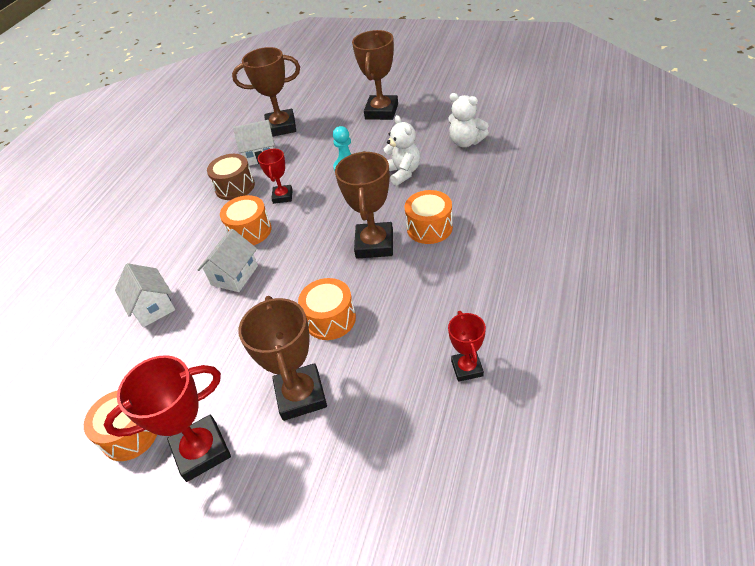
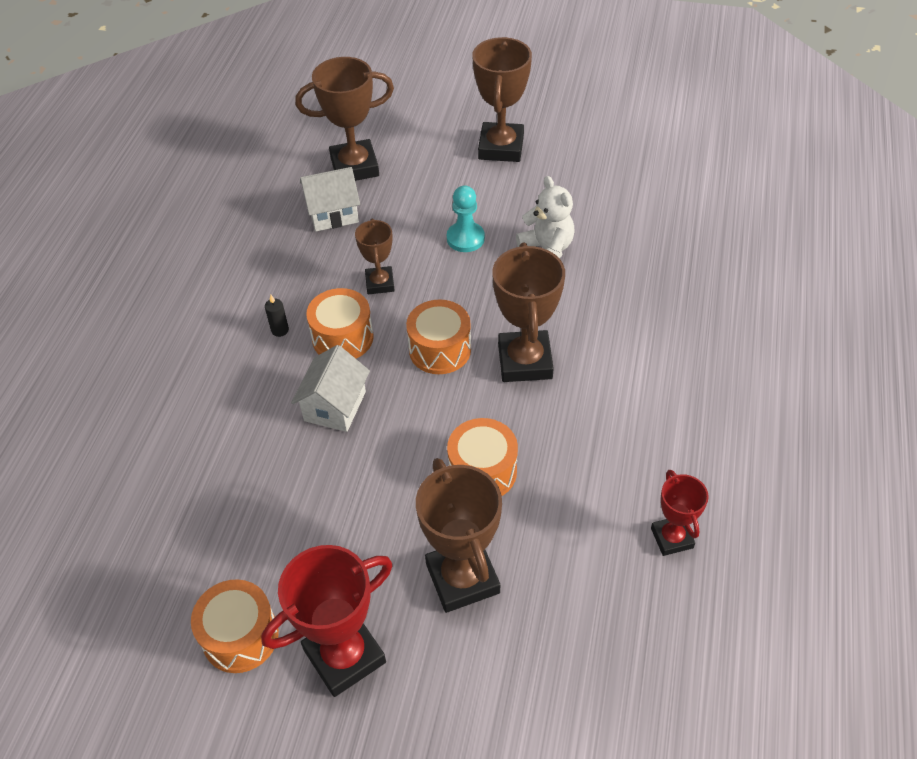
camera: 10 degrees left, 5 degrees up
(153, 307) = (226, 454): white house -> none
(208, 227) = (280, 330): none -> black candle
(235, 187) = (305, 265): brown drum -> none
(282, 196) = (380, 283): red trophy -> brown trophy
(429, 228) = (596, 337): orange drum -> orange drum (440, 349)
(466, 142) = (629, 204): white teddy bear -> none

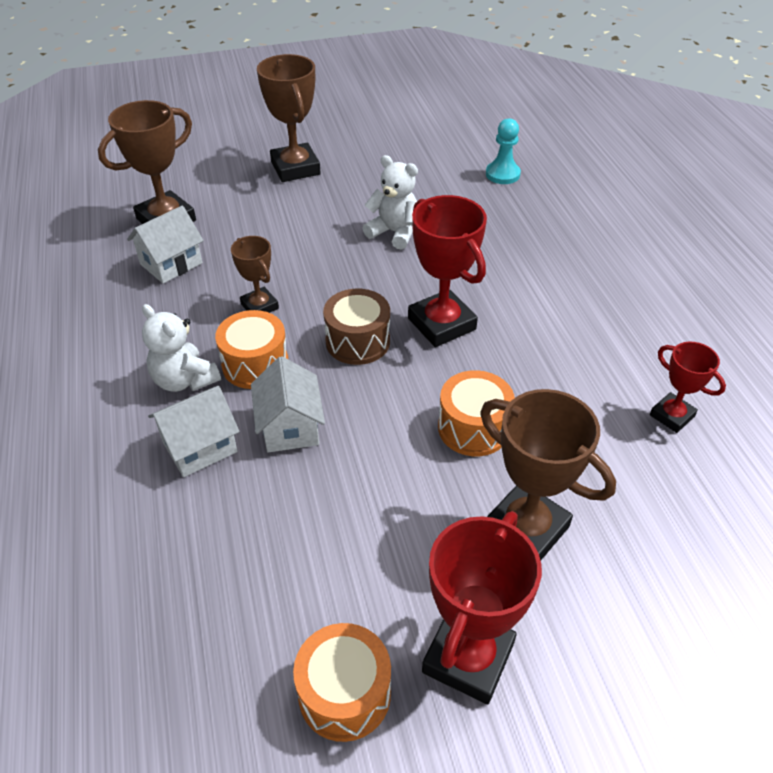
camera: 30 degrees left, 5 degrees down
(257, 394) = (200, 447): none -> white house
(280, 330) = (184, 380): black candle -> white teddy bear
(440, 349) = (357, 341): orange drum -> brown drum
(465, 238) = (315, 245): turquoise pawn -> turquoise pawn (502, 174)
(524, 361) = (441, 324): brown trophy -> red trophy

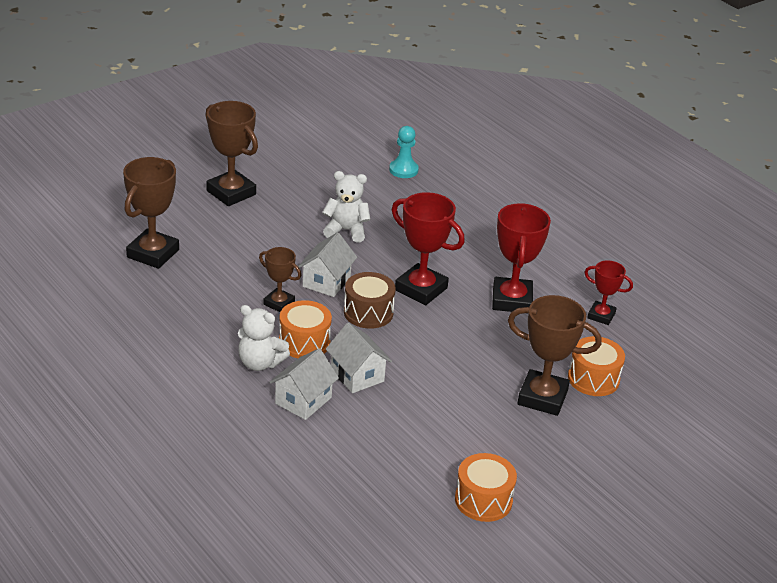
camera: 25 degrees left, 10 degrees down
(171, 264) = (185, 286): white house -> white house (326, 281)
(468, 657) = (543, 467): red trophy -> red trophy (512, 300)
(473, 428) = (480, 349): orange drum -> orange drum (593, 379)

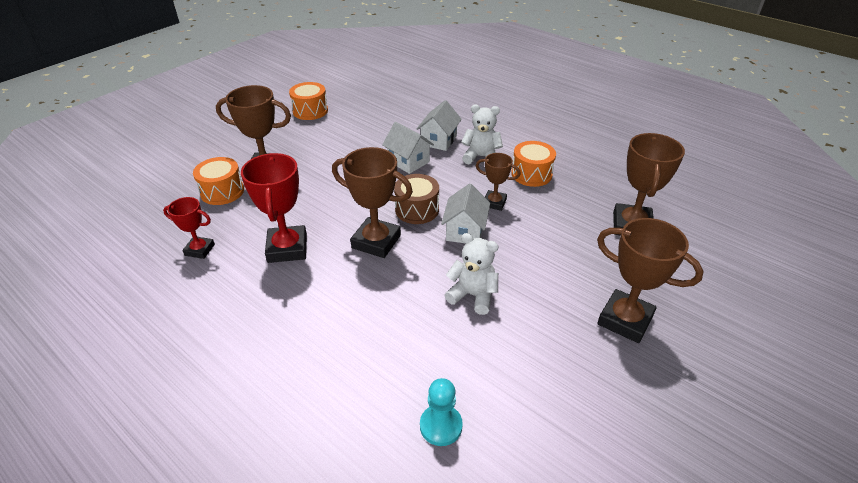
camera: 170 degrees right, 5 degrees up
(304, 342) = (457, 176): orange drum -> orange drum (531, 174)
(346, 230) = (473, 295): white teddy bear -> white teddy bear turned 150 degrees counterclockwise
(421, 289) = (376, 241): red trophy -> brown trophy

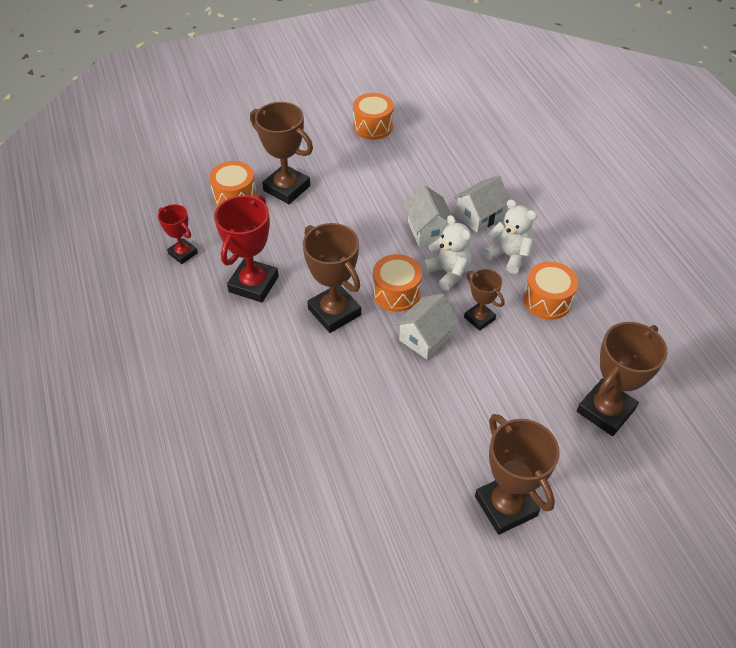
camera: 30 degrees right, 10 degrees up
(417, 209) = (396, 293): brown drum -> orange drum
(441, 426) = (268, 513): turquoise pawn -> none
(473, 295) = (381, 409): white teddy bear -> white teddy bear (448, 273)

